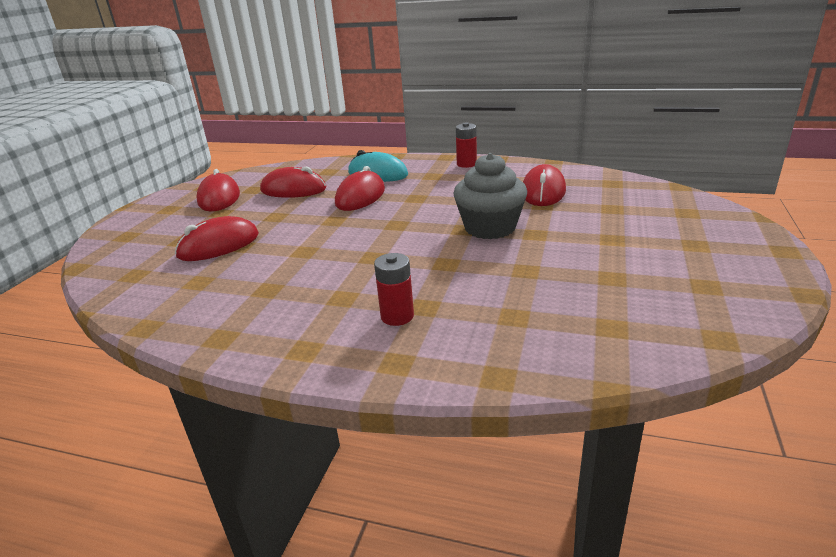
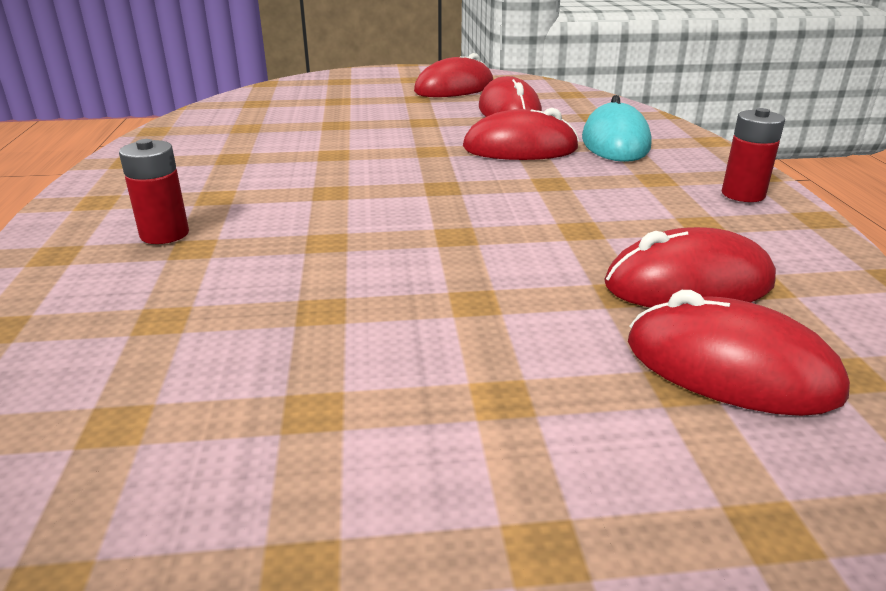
camera: 65 degrees right, 0 degrees up
(219, 245) = (330, 115): red mouse -> red mouse (730, 368)
(490, 228) = (471, 255): grey cupcake -> none

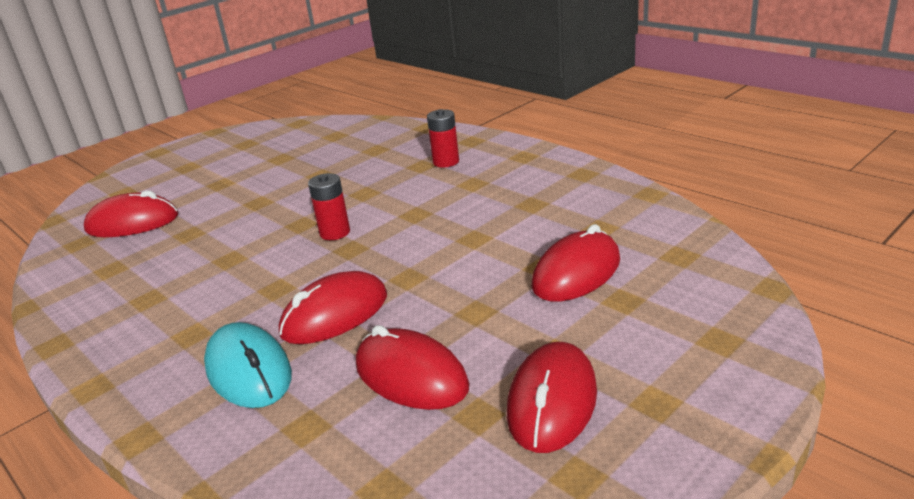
camera: 145 degrees right, 0 degrees up
(688, 284) = (153, 250): red mouse -> red mouse (576, 273)
(743, 194) = (112, 344): red battery -> red battery (335, 233)

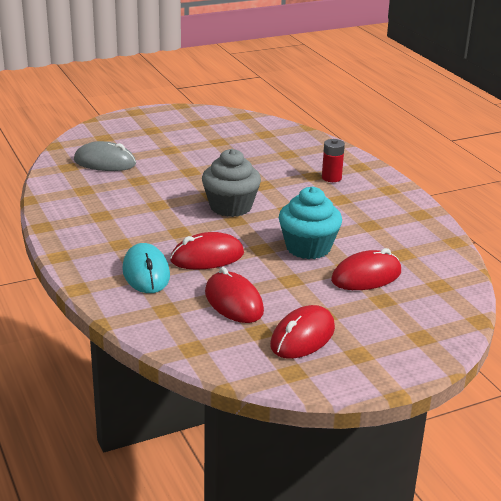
camera: 15 degrees right, 0 degrees up
(132, 223) = (105, 162): red mouse -> grey mouse
(335, 233) = (230, 207): red battery -> grey cupcake
(472, 257) = (308, 248): none -> turquoise cupcake

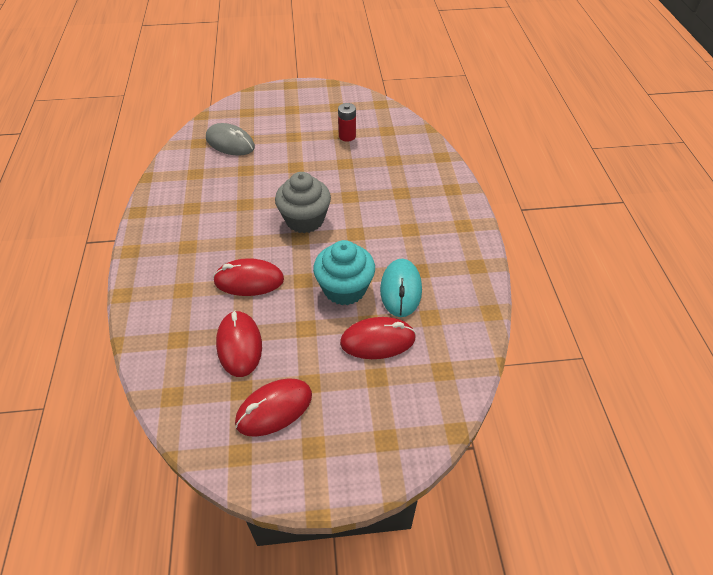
camera: 20 degrees right, 20 degrees up
(146, 273) = (187, 289): turquoise mouse -> turquoise mouse (401, 290)
(331, 178) = (416, 199): red battery -> red battery (347, 136)

